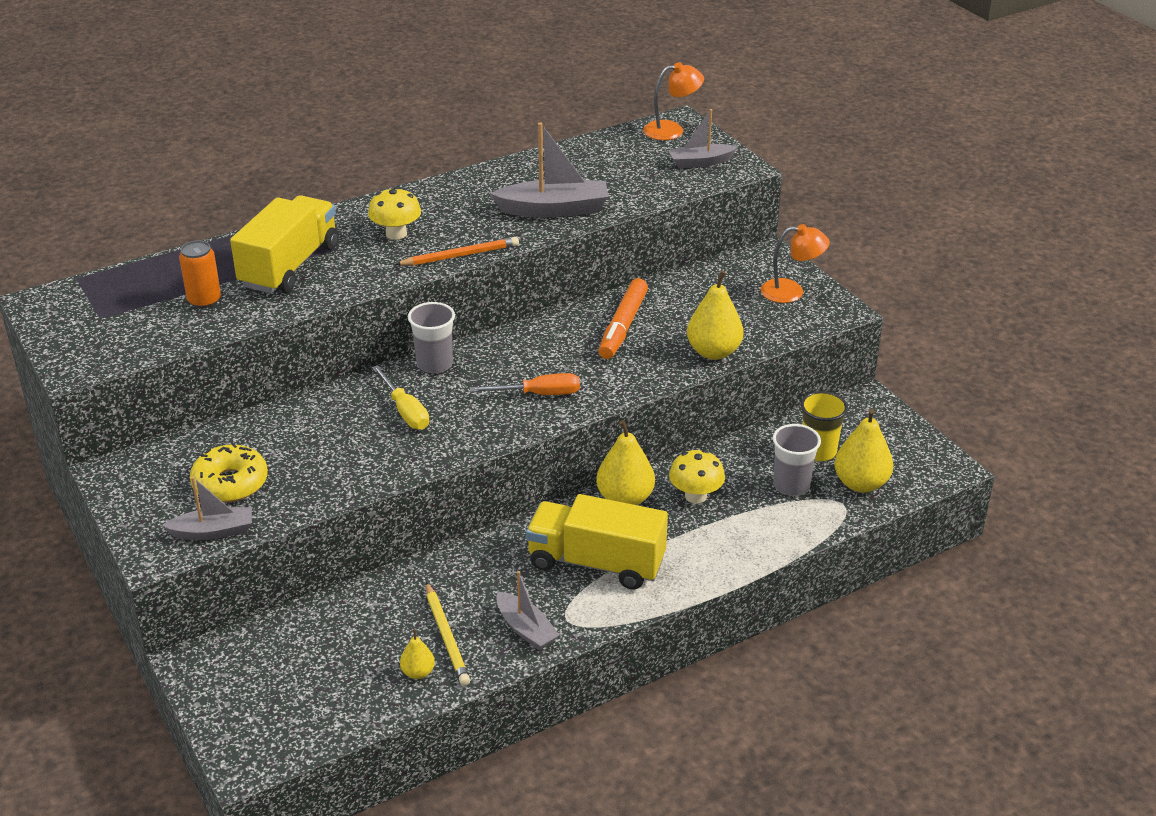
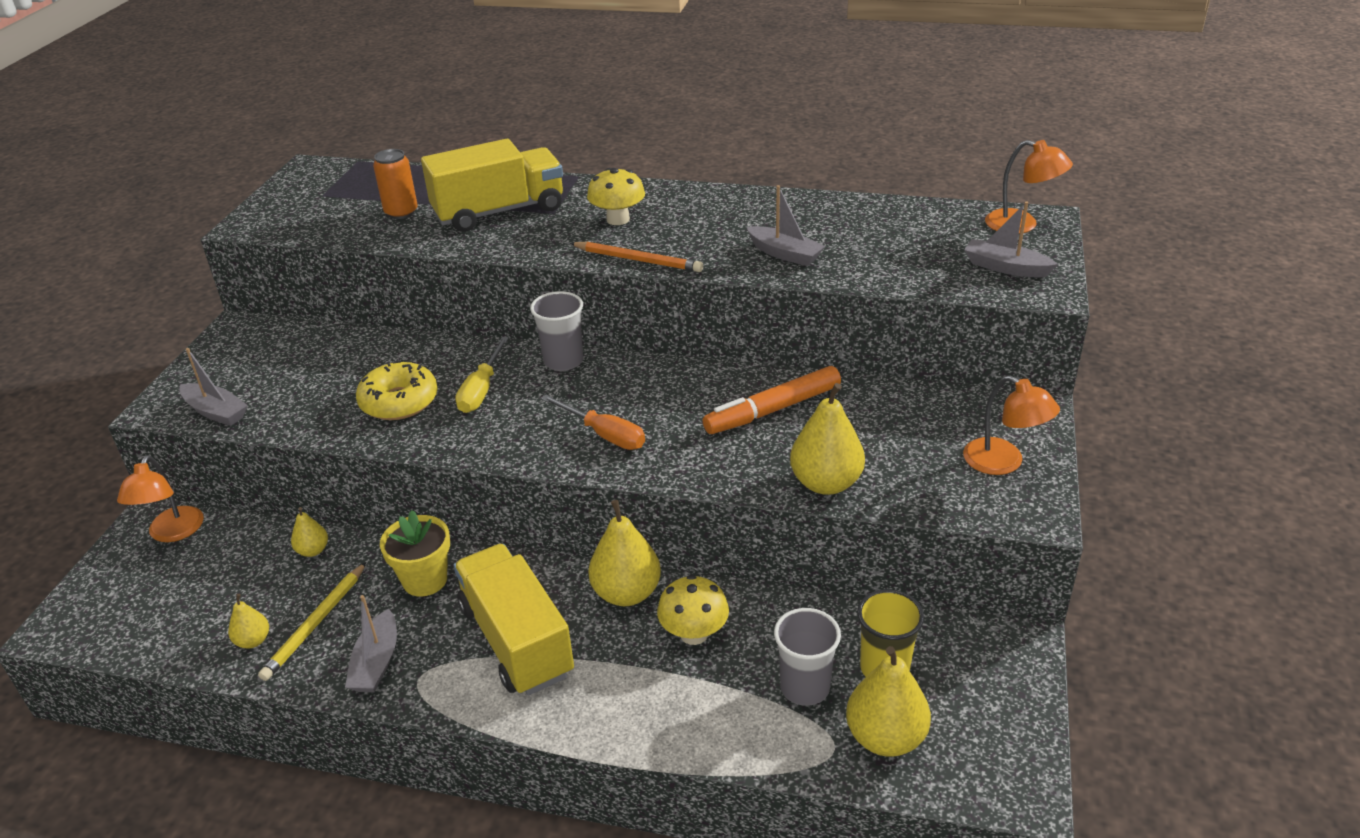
camera: 45 degrees right, 0 degrees up
(230, 483) = (284, 380): yellow donut -> yellow donut (399, 401)
(230, 658) = (172, 533): none -> orange lamp
(368, 601) = (313, 550): none -> yellow pear
(482, 569) = (425, 580): none -> yellow flower pot
(554, 209) = (785, 254): grey boat -> grey boat, size x0.63

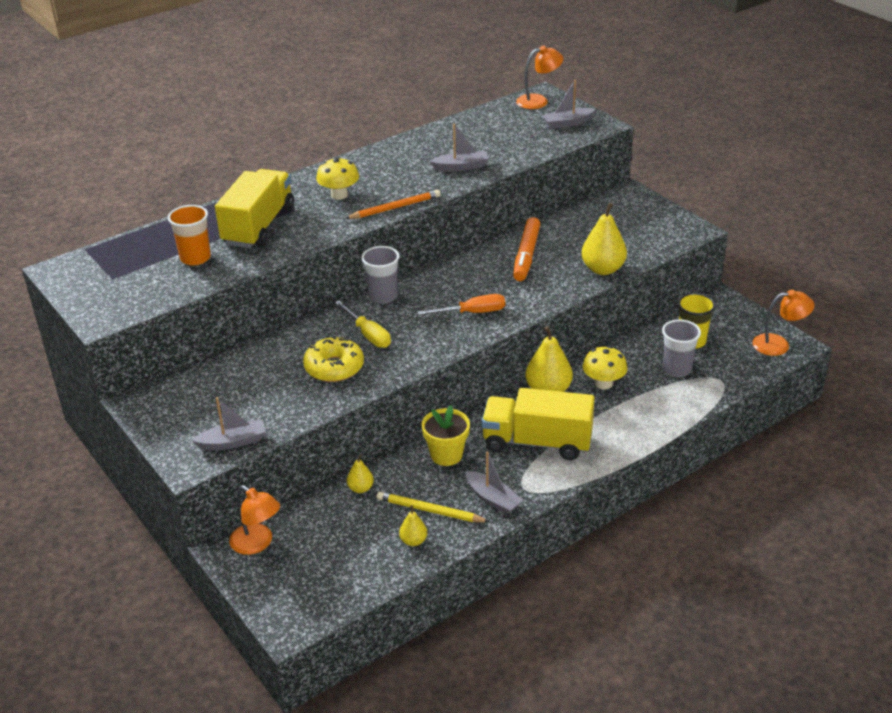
camera: 50 degrees left, 0 degrees up
(315, 623) = (430, 510): yellow pencil -> yellow pencil turned 135 degrees clockwise
(401, 212) = (195, 258): orange can -> orange cup
(885, 737) = (730, 363): yellow pear -> none
(1003, 462) = (652, 219): orange lamp -> orange lamp (778, 344)

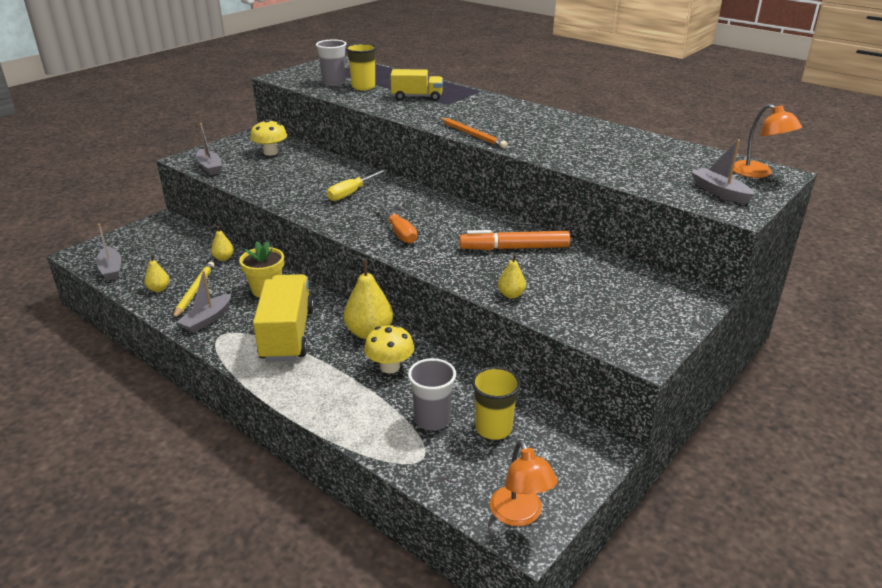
camera: 75 degrees right, 5 degrees down
(195, 258) = (363, 87): orange cup -> yellow cup
(257, 544) = (166, 229): orange lamp -> none
(259, 226) = (417, 97): yellow truck -> yellow truck, size x0.61
(334, 367) = (303, 187): yellow donut -> none
(339, 195) = (482, 114): yellow mushroom -> yellow mushroom (270, 152)
(383, 296) = (411, 191): grey cup -> grey cup (334, 83)
(461, 167) = (569, 152): grey boat -> grey boat (111, 269)
(603, 269) = (511, 295): yellow pear -> yellow pear, size x0.53

